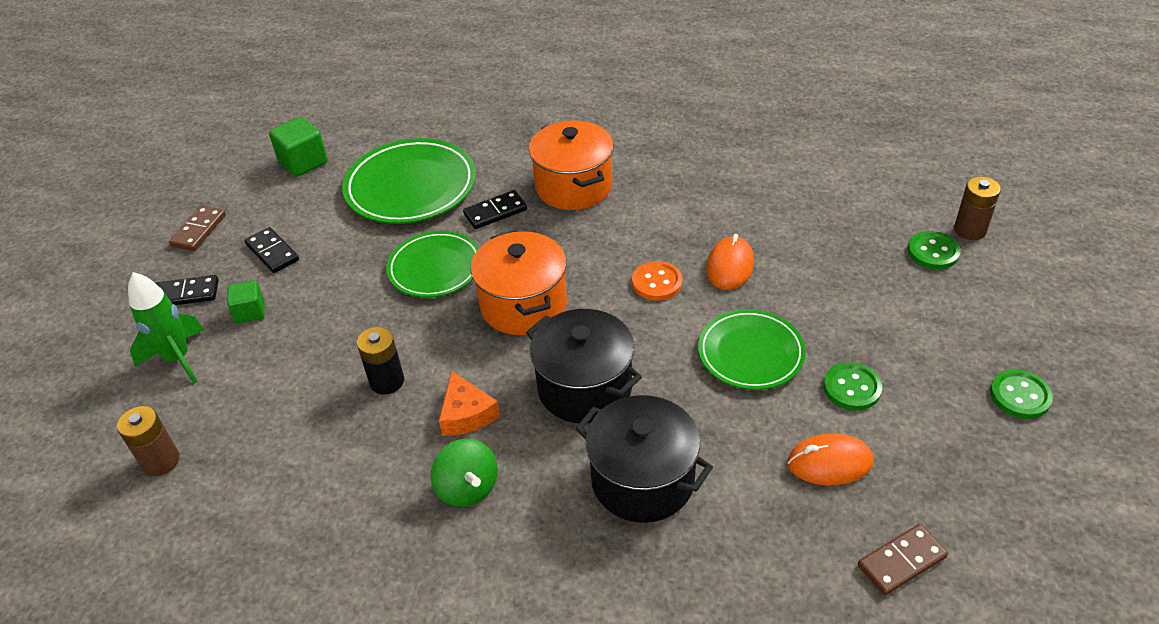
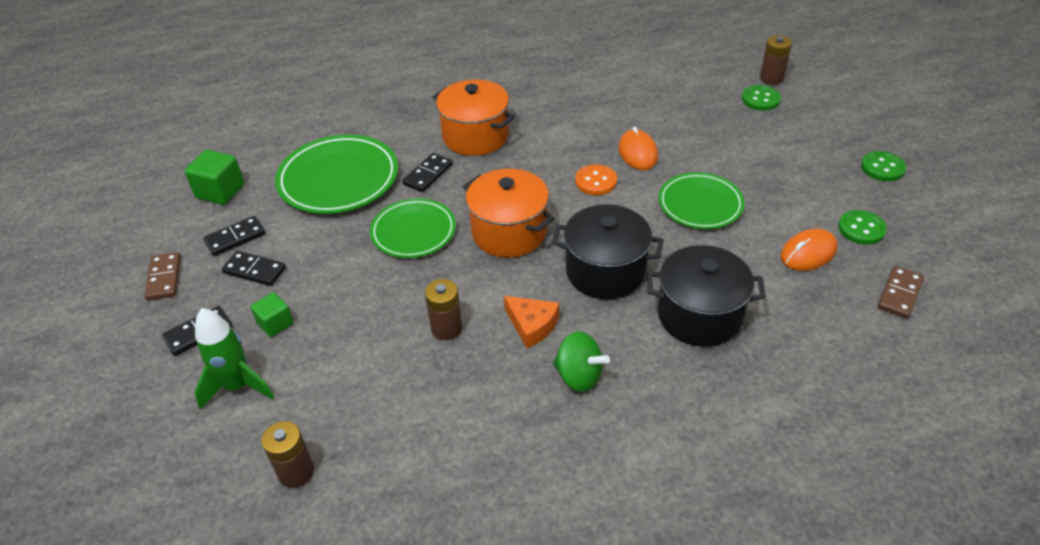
camera: 30 degrees left, 0 degrees up
(281, 213) = (235, 238): none -> black domino
(387, 381) = (446, 328): black battery -> brown battery
(852, 388) = (782, 201): green button -> green button (861, 229)

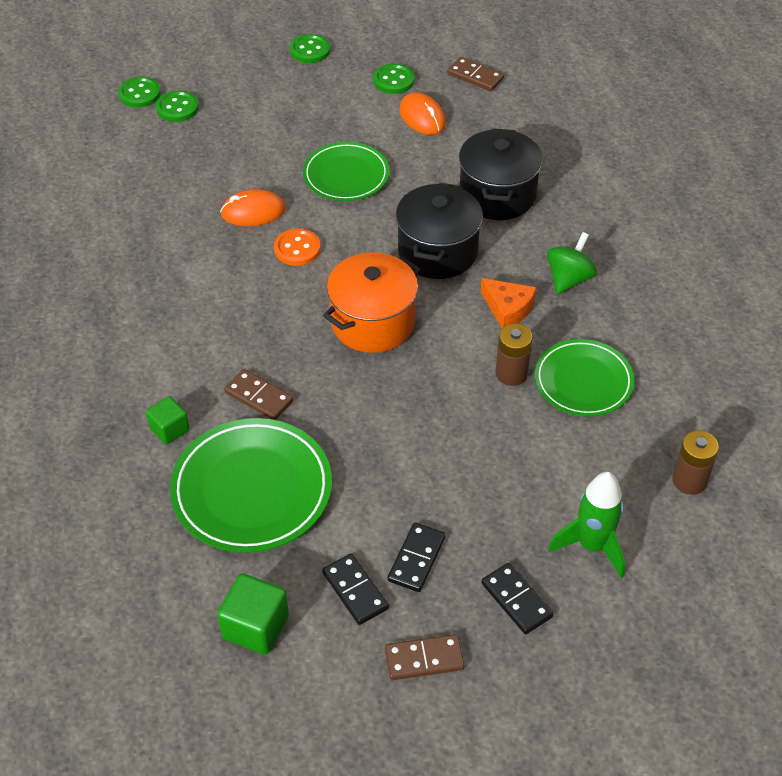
camera: 90 degrees left, 5 degrees up
(275, 324) = (503, 524): green cube -> green cube (169, 429)
(413, 231) = (362, 407): green plate -> green plate (583, 381)
(428, 174) = (259, 397): black domino -> brown domino
(475, 136) = (190, 351): orange pot -> none
(532, 325) = (508, 308): orange cheese -> orange cheese turned 90 degrees clockwise
(771, 78) = (139, 94): brown battery -> green button

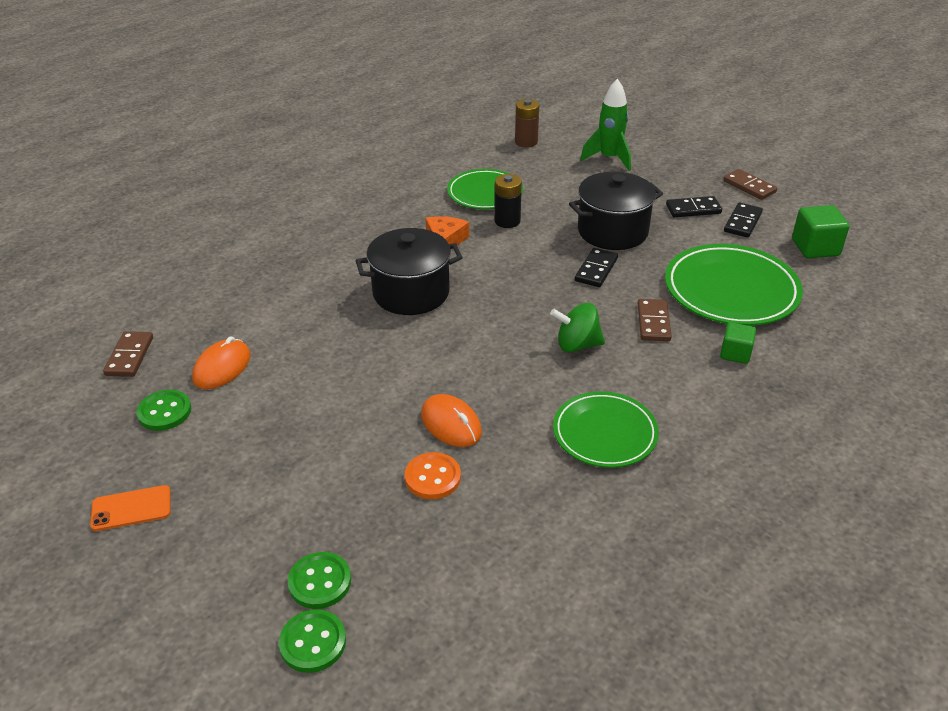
camera: 120 degrees left, 10 degrees down
(297, 249) = (476, 372): orange button -> orange button (433, 477)
(310, 50) = (131, 508): green button -> orange phone
(346, 175) = (349, 383): green plate -> green plate (604, 433)
(373, 323) = (521, 296): orange pot -> none
(497, 195) = (313, 285): black pot -> black pot (612, 231)
(511, 373) = (507, 221): brown battery -> black battery
(516, 600) = (674, 171): black domino -> black domino (596, 270)
(569, 279) = (388, 224): green spinning top -> green spinning top (577, 345)

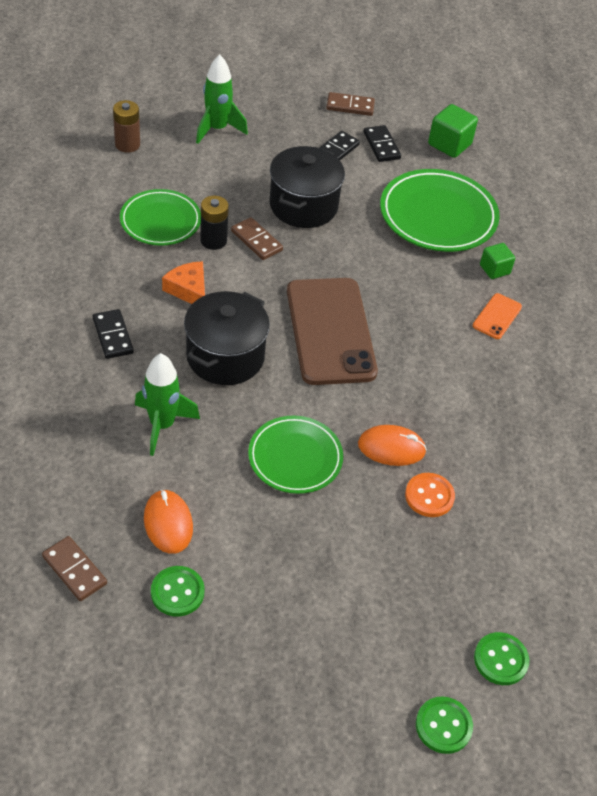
camera: 50 degrees left, 10 degrees up
(131, 508) = (265, 680): orange phone -> orange phone (497, 316)
(306, 309) = (162, 425): none -> green rocket
(320, 582) = (455, 621): green button -> green button (443, 726)
(516, 319) = (330, 331): none -> brown phone
(577, 345) = (394, 326): green spinning top -> none
(596, 270) = (333, 250): black domino -> black domino (113, 336)
(604, 433) = (488, 386): green plate -> green plate (295, 457)
(653, 322) = (420, 275): brown domino -> brown domino (256, 241)

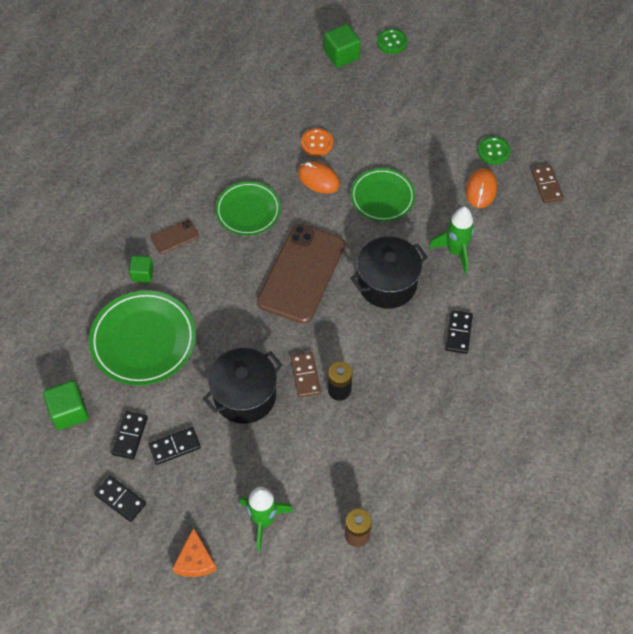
camera: 145 degrees left, 10 degrees up
(160, 221) = (371, 428): green plate -> green plate (248, 210)
(188, 290) = (383, 350): orange cheese -> orange cheese (195, 560)
(350, 106) = (120, 499): brown domino -> black domino
(497, 316) = (175, 237): orange phone -> brown phone
(500, 660) = (341, 55): green button -> green cube

